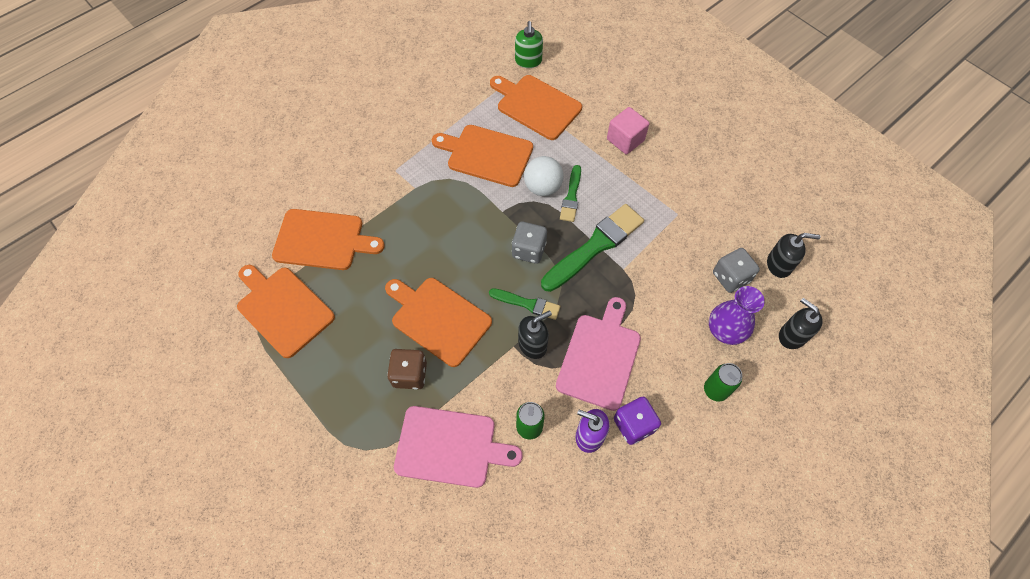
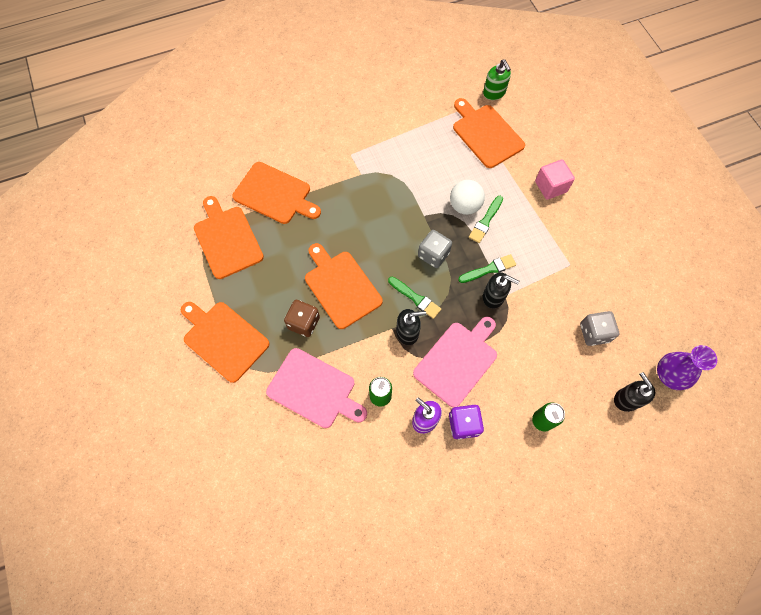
camera: 20 degrees right, 5 degrees up
(486, 155) = (429, 164): orange cutting board -> orange cutting board (223, 339)
(528, 61) = (494, 93): green soap dispenser -> green soap dispenser turned 45 degrees counterclockwise
(595, 246) = (489, 269): green brush -> green brush, size x0.55
(726, 330) = (571, 375): purple vase -> purple vase (670, 375)
(779, 265) = (641, 336): black soap dispenser -> black soap dispenser (494, 297)

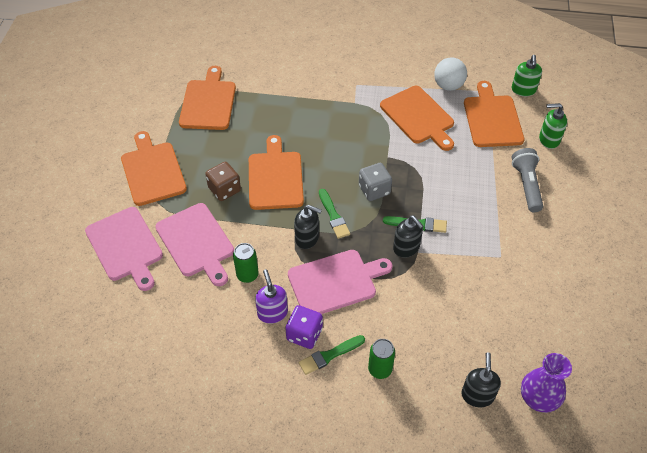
camera: 30 degrees right, 15 degrees down
(252, 429) = (125, 246): none -> pink cutting board
(275, 194) = (270, 87): orange cutting board -> orange cutting board (418, 117)
(464, 206) = (431, 165): white ball -> white ball (448, 86)
(485, 221) = (442, 185): green brush -> green brush (329, 355)
(542, 133) = (548, 139): none -> green soap dispenser
(550, 186) = (526, 185): pink cube -> grey flashlight
(594, 333) = (484, 323): grey dice -> none

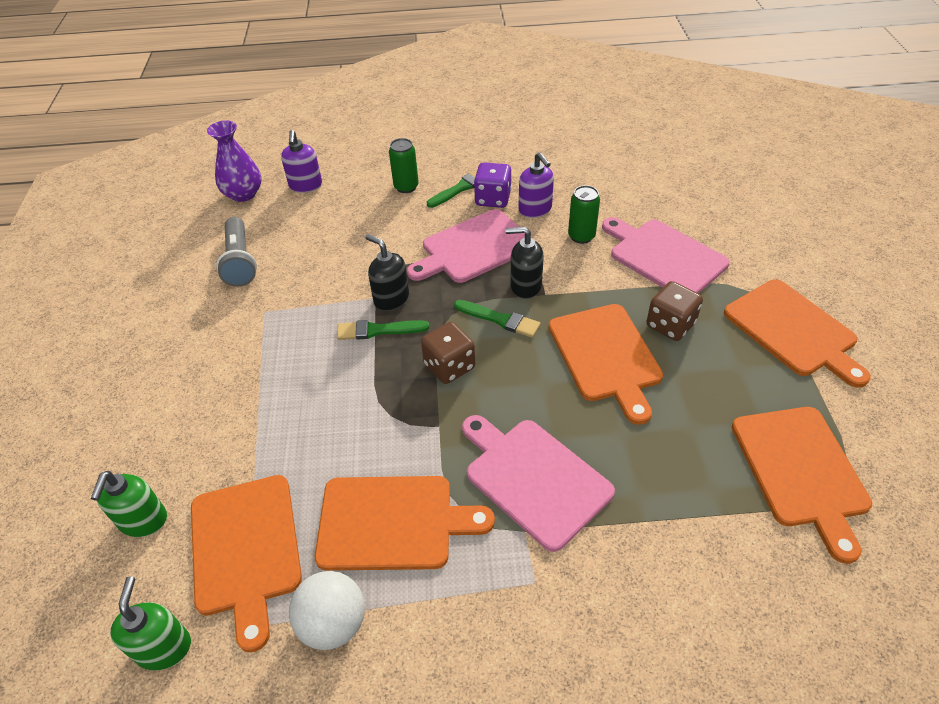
camera: 170 degrees right, 5 degrees down
(125, 246) = (747, 237): pink cutting board -> pink cutting board (533, 478)
(333, 216) = (499, 319): green brush -> green brush turned 150 degrees clockwise
(374, 190) = (449, 366): grey dice -> brown dice
(418, 117) = (392, 522): orange cutting board -> orange cutting board turned 135 degrees clockwise
(477, 395) = (306, 186): black soap dispenser -> purple soap dispenser
(526, 185) = (206, 420): grey flashlight -> grey flashlight (240, 261)
(548, 139) = (143, 521): green soap dispenser -> green soap dispenser turned 105 degrees clockwise

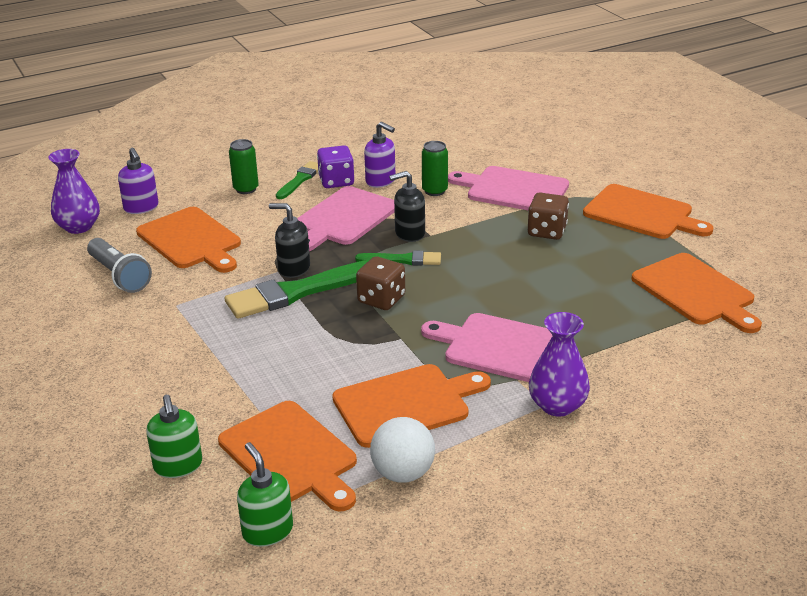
camera: 25 degrees left, 15 degrees down
(378, 330) = (298, 292): green brush -> green brush, size x1.83
(548, 589) = (557, 405): none -> purple vase
(606, 356) = (508, 262): orange cutting board -> orange cutting board (191, 240)

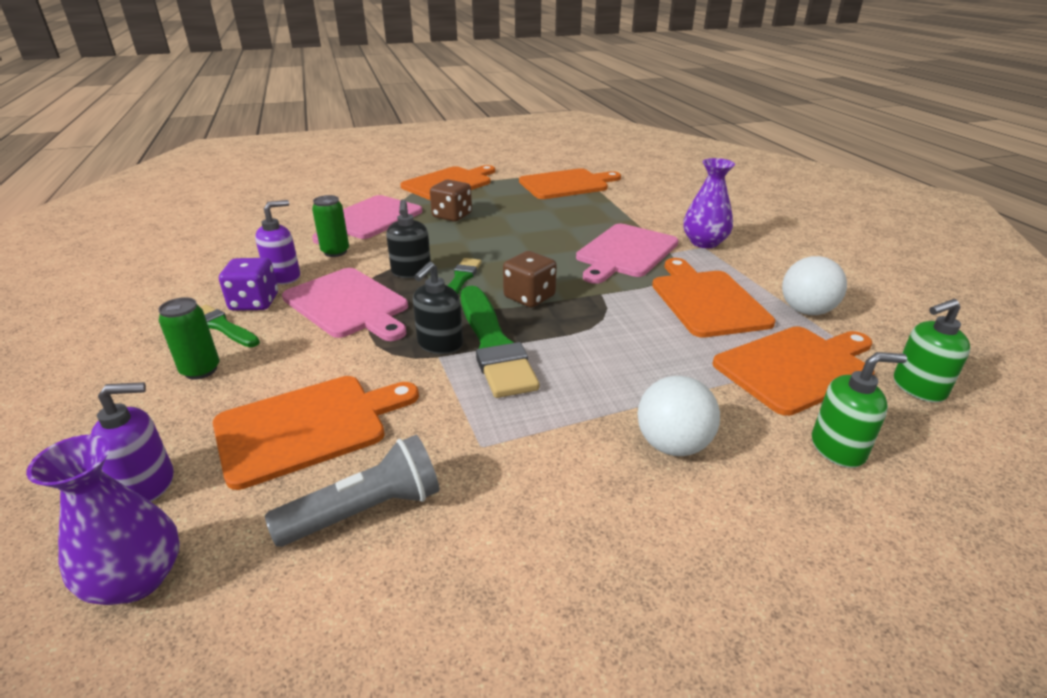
camera: 80 degrees left, 0 degrees up
(179, 383) = (672, 445): none -> white ball

